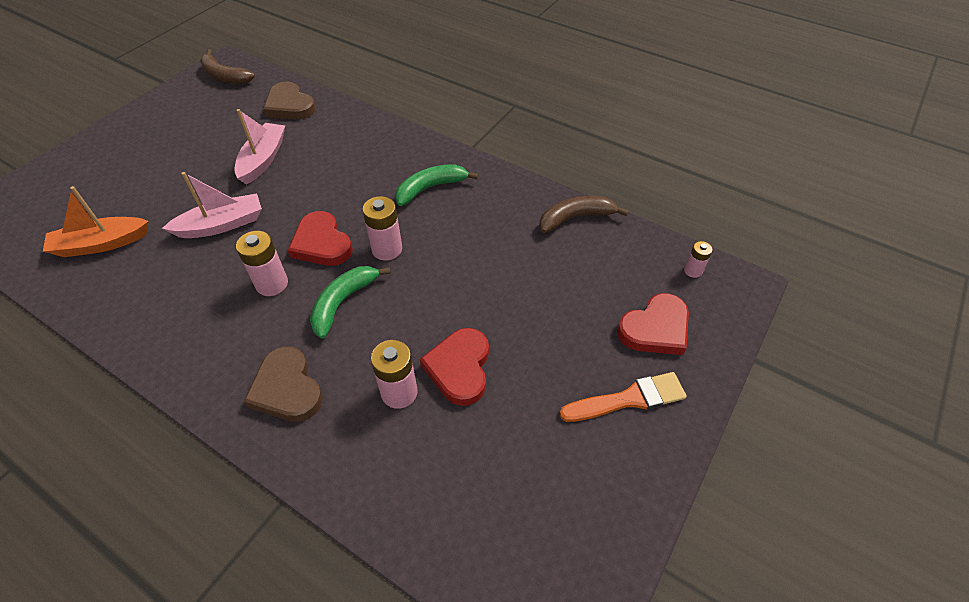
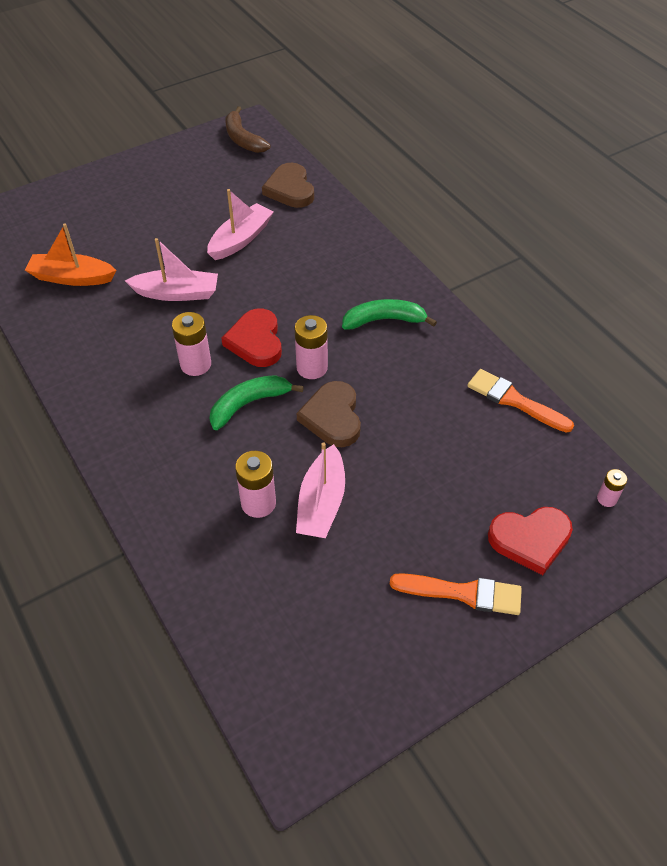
camera: 25 degrees right, 0 degrees up
(287, 389) = (167, 462): brown heart -> brown heart (332, 417)
(459, 368) = (322, 503): red heart -> pink boat
(575, 218) = (514, 400): brown banana -> orange brush

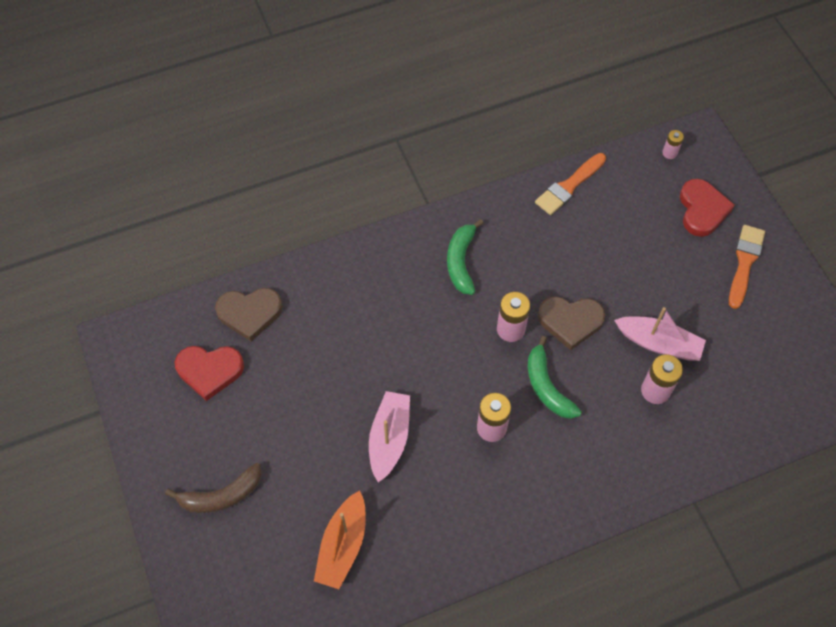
camera: 80 degrees left, 10 degrees up
(240, 239) = (319, 370): pink boat -> none
(243, 139) = (143, 350): brown banana -> brown banana (221, 495)
(256, 341) = (470, 372): red heart -> red heart (209, 371)

